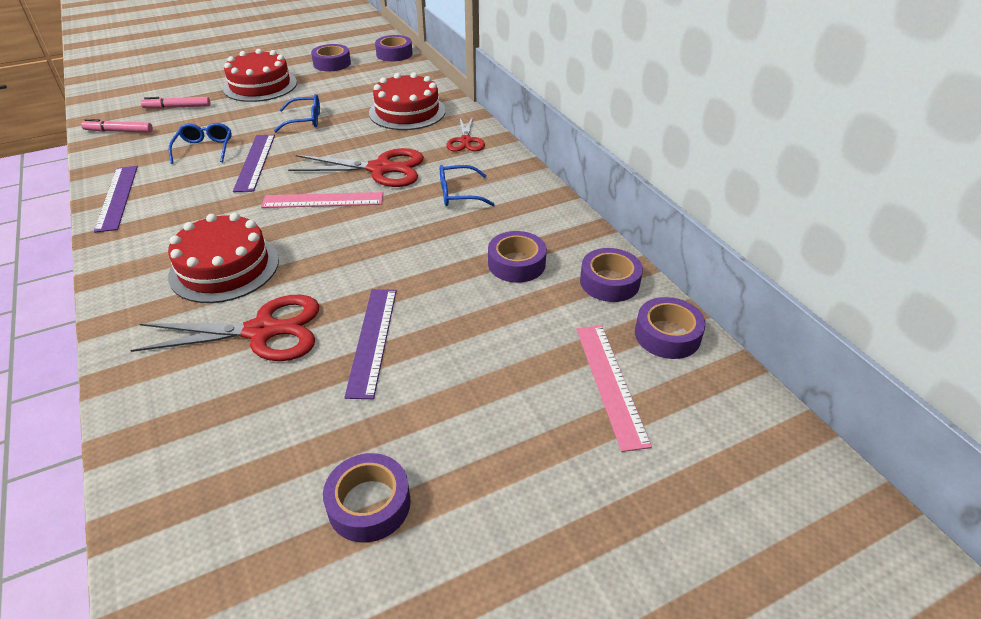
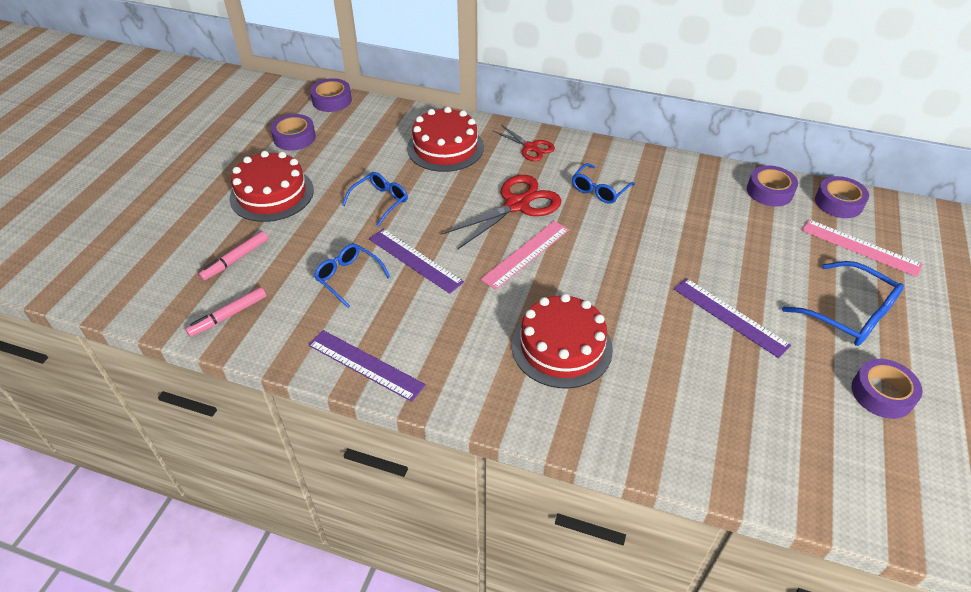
camera: 45 degrees left, 5 degrees up
(263, 331) = (667, 363): red scissors -> none
(478, 422) = (849, 314): none -> blue glasses
(516, 264) = (712, 214): purple tape -> none

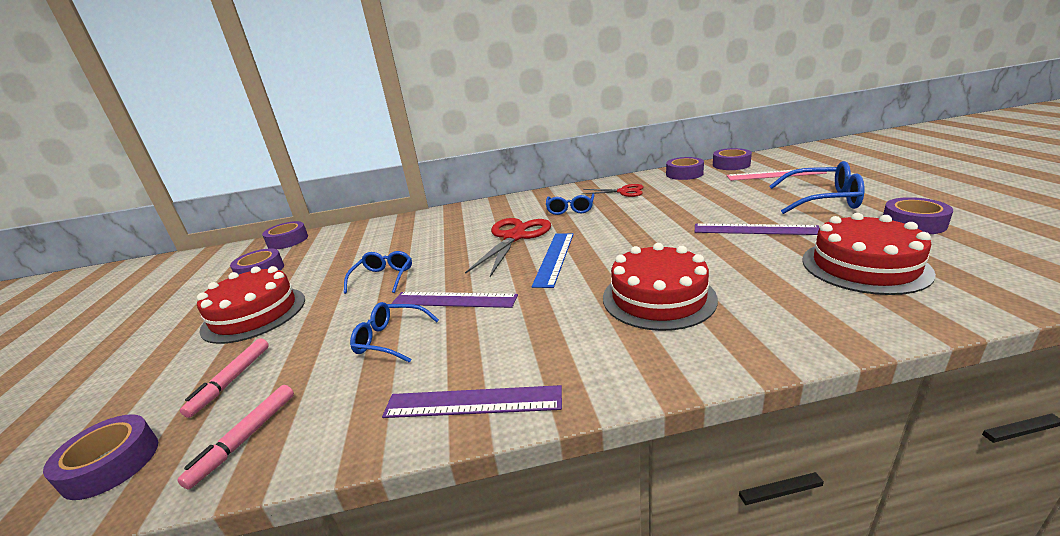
camera: 25 degrees left, 20 degrees down
(156, 293) = (111, 464): none -> purple tape
(445, 147) = (419, 231): red cake -> red cake (864, 266)
(526, 254) = (554, 258): pink ruler -> blue ruler
(530, 147) = (492, 209): red scissors -> red scissors (623, 191)

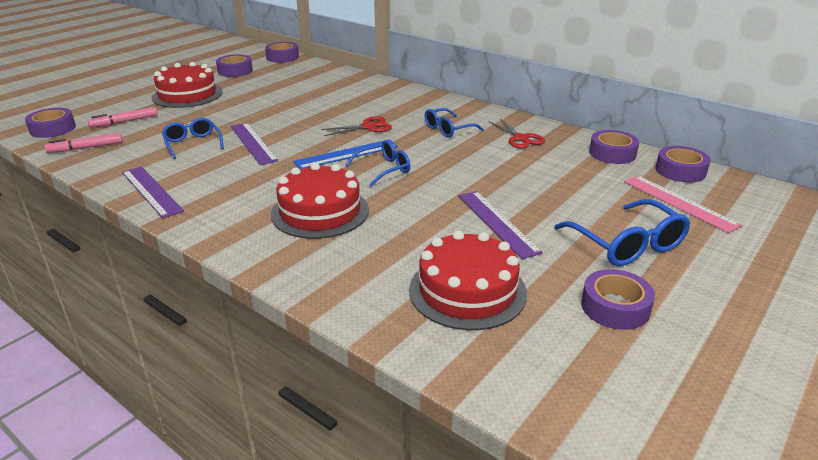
camera: 45 degrees right, 5 degrees up
(383, 278) = (261, 109): blue glasses -> blue glasses (384, 169)
(514, 237) = (368, 127): red scissors -> red scissors, size x0.59

